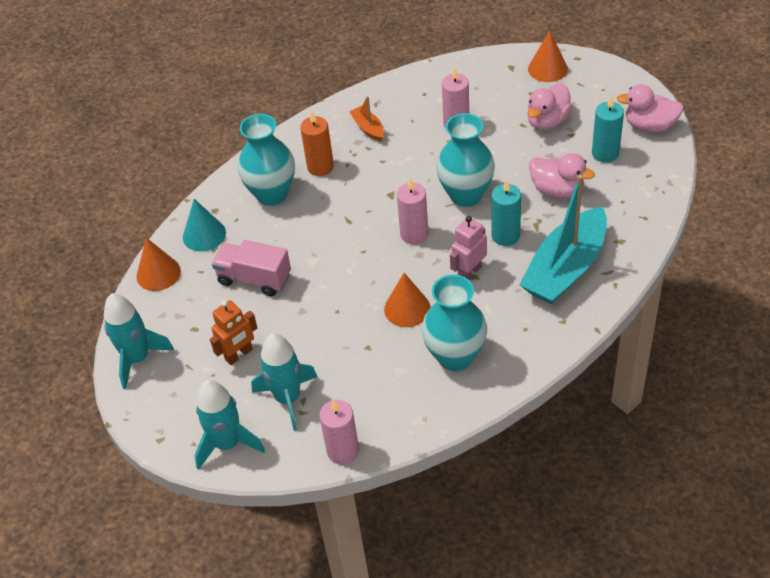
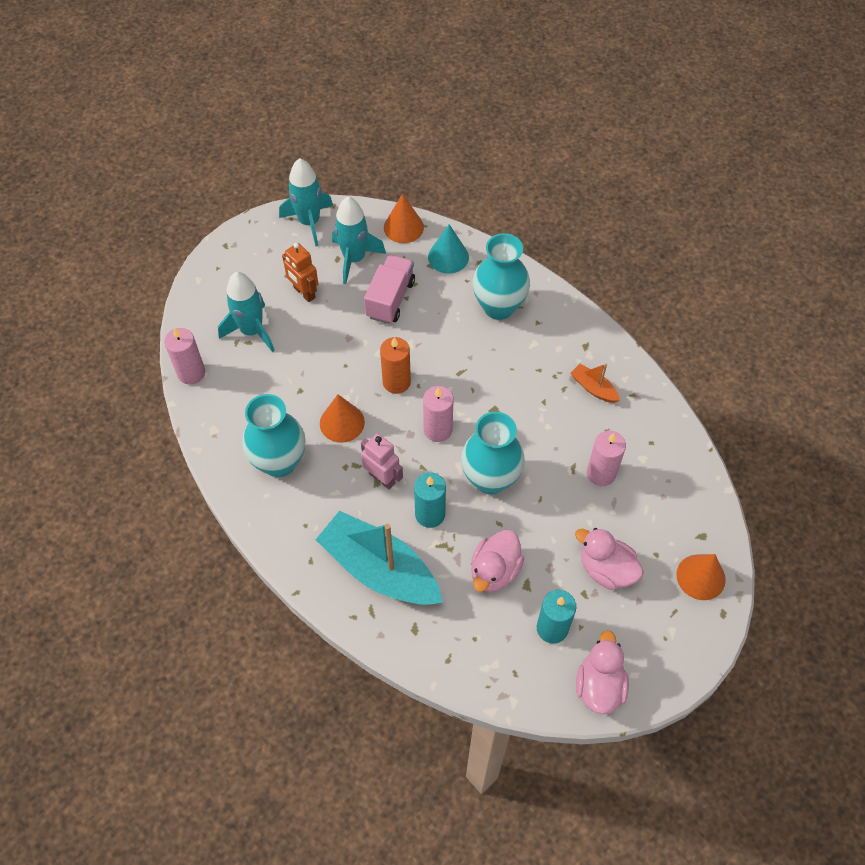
camera: 85 degrees right, 10 degrees up
(227, 444) = (213, 291): turquoise rocket -> turquoise rocket (354, 259)
(320, 167) = (536, 346): orange candle -> orange candle (396, 382)
(368, 128) = (593, 388): orange boat -> orange boat turned 105 degrees counterclockwise

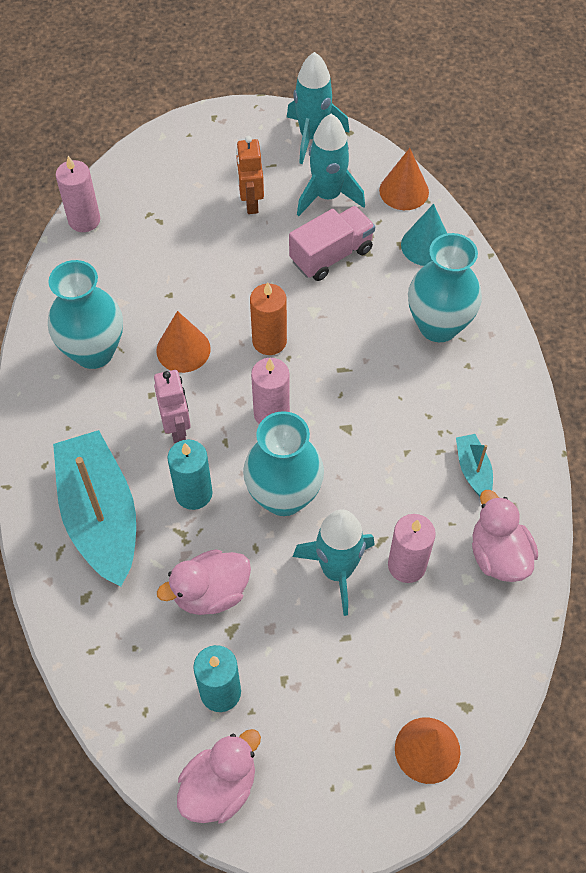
camera: 35 degrees right, 0 degrees up
(252, 331) = (171, 212): turquoise rocket -> turquoise rocket (337, 570)
(593, 388) = (473, 470): orange boat -> turquoise boat
(606, 569) = (328, 670): pink duck -> pink duck (498, 555)

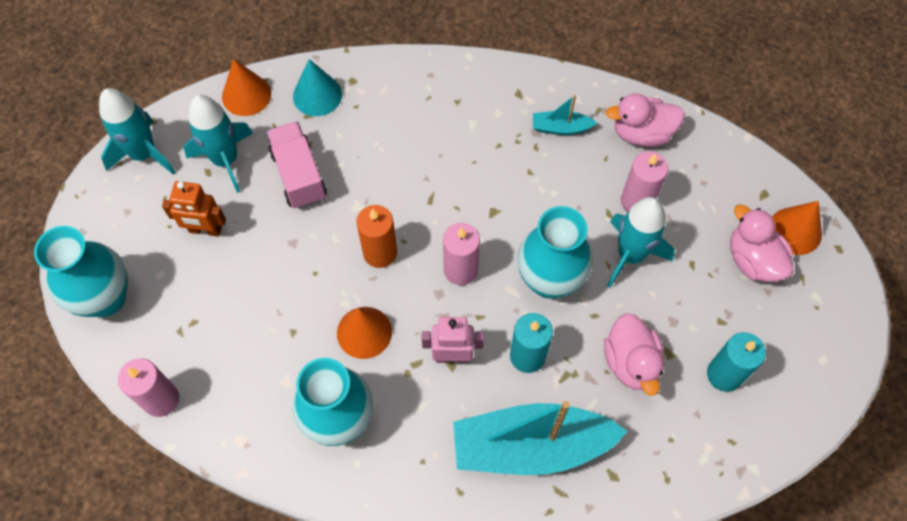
camera: 75 degrees left, 5 degrees up
(219, 787) = (806, 393): pink duck -> pink duck (753, 260)
(438, 326) = (409, 111): turquoise vase -> turquoise vase (105, 298)

